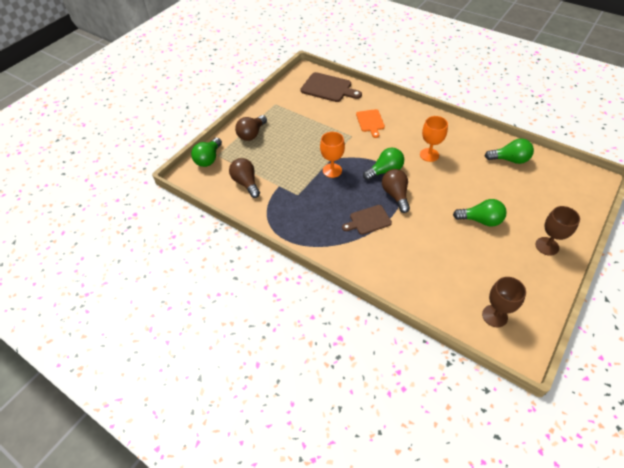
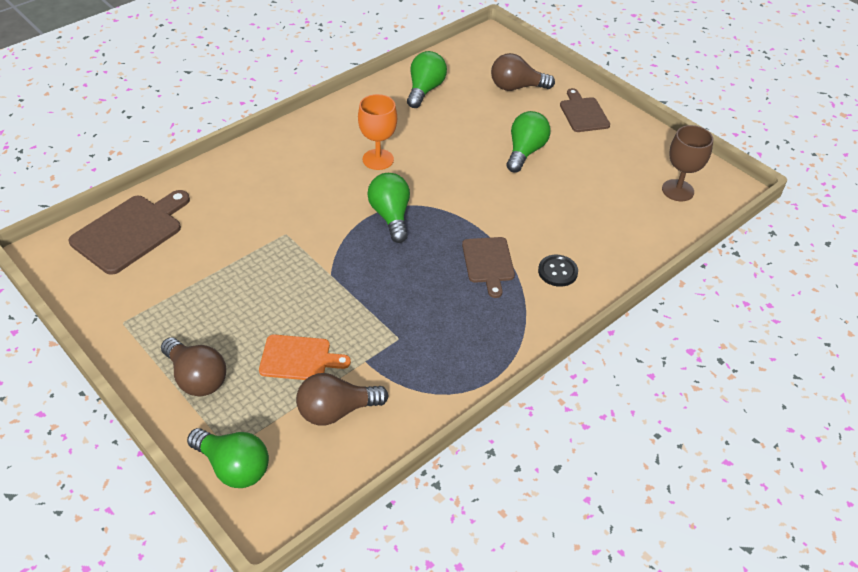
camera: 80 degrees left, 5 degrees down
(332, 170) = (359, 279): orange goblet -> none
(370, 122) = (263, 201): orange cutting board -> orange cutting board (299, 358)
(376, 255) = (557, 272): none -> black button
(395, 195) = (447, 219): brown light bulb -> brown light bulb (516, 87)
(547, 246) = (583, 113): brown goblet -> brown cutting board

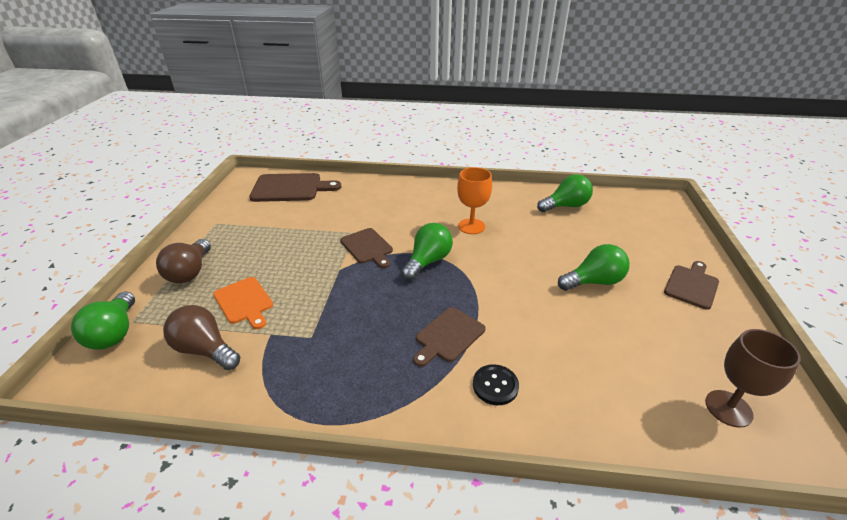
camera: 50 degrees right, 10 degrees down
(321, 238) = (367, 247): none -> brown cutting board
(516, 87) = (647, 238): brown light bulb -> none

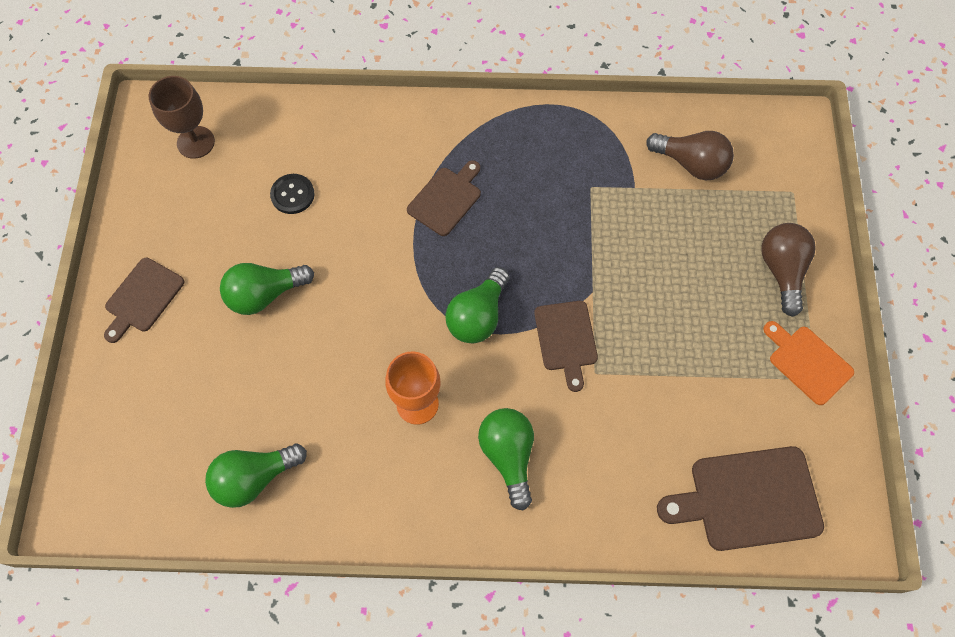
camera: 175 degrees right, 30 degrees up
(115, 333) = (798, 176): green light bulb -> green light bulb (508, 456)
(244, 302) = (685, 228): orange cutting board -> orange cutting board (807, 362)
(367, 247) = (566, 339): brown cutting board -> brown cutting board turned 150 degrees counterclockwise
(495, 385) = (400, 148): black button -> black button (292, 195)

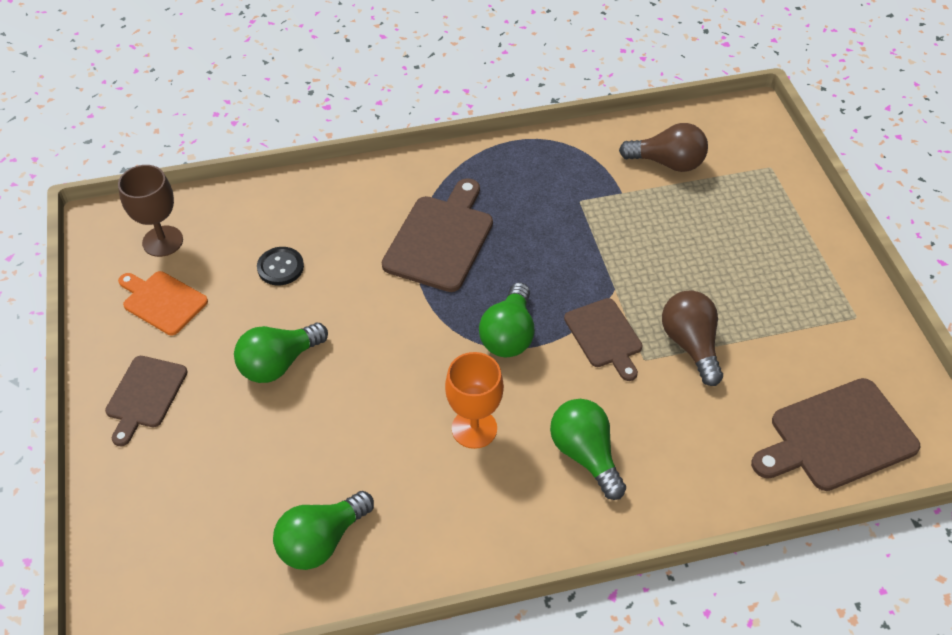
camera: 15 degrees left, 15 degrees down
(446, 199) = (440, 239): brown cutting board -> brown cutting board, size x1.58
(782, 271) = (787, 233): brown light bulb -> brown light bulb (690, 344)
(807, 362) = (843, 305): orange cutting board -> orange cutting board (162, 301)

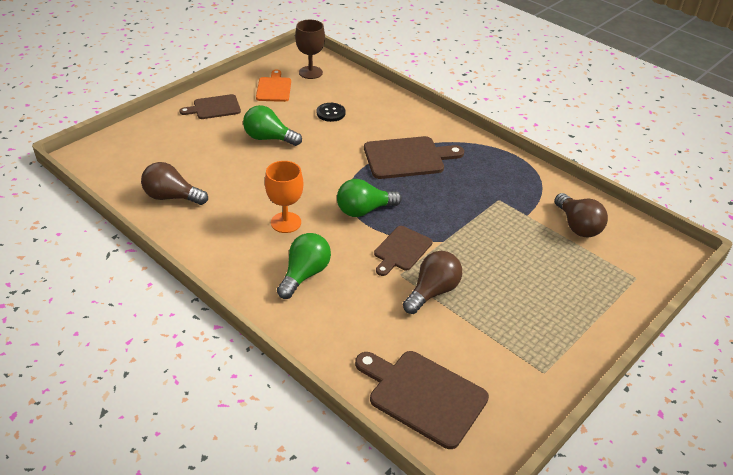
camera: 55 degrees right, 10 degrees down
(321, 541) = (172, 197): green light bulb -> brown light bulb

